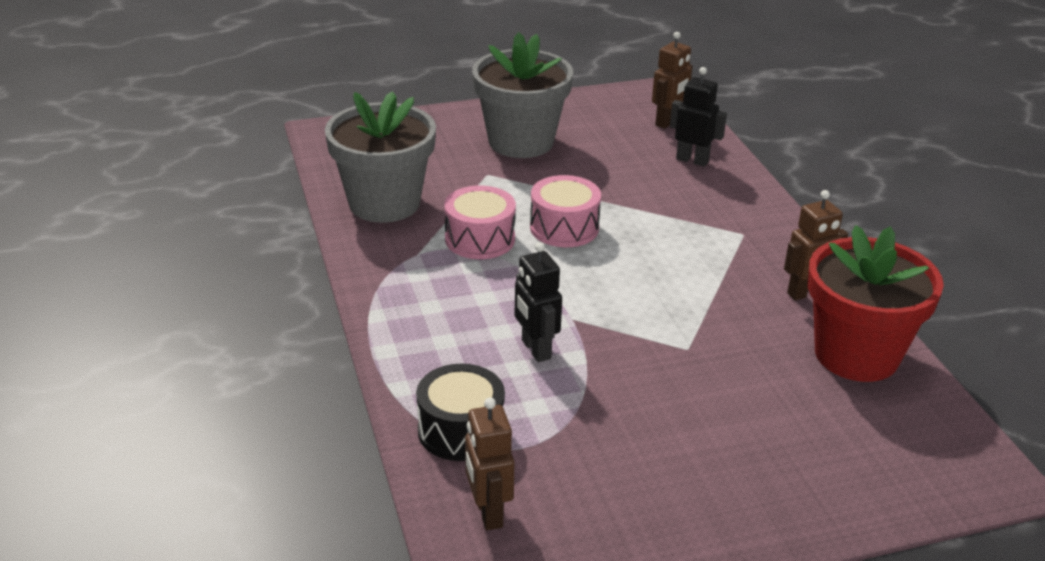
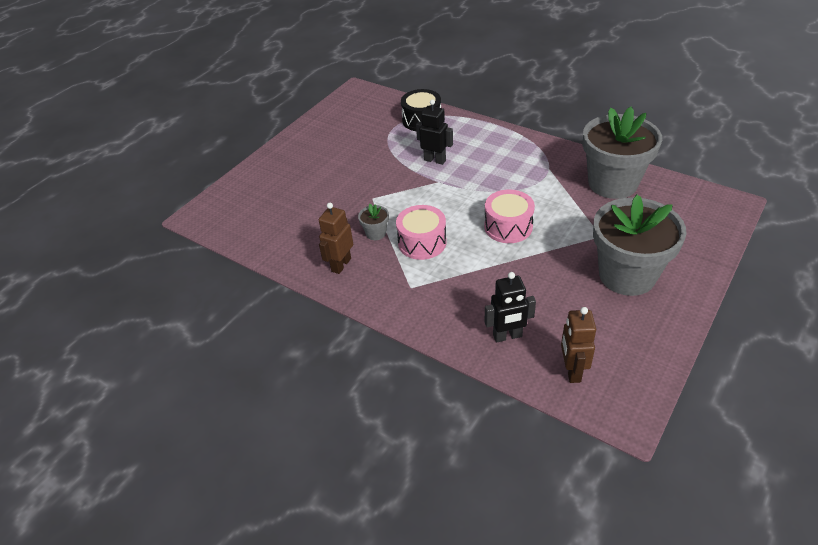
camera: 145 degrees right, 10 degrees up
(480, 239) = (536, 193): pink drum -> pink drum (422, 242)
(488, 513) = (380, 106): brown robot -> none
(728, 303) = (376, 233): none -> grey flower pot
(856, 354) = (290, 242): red flower pot -> none

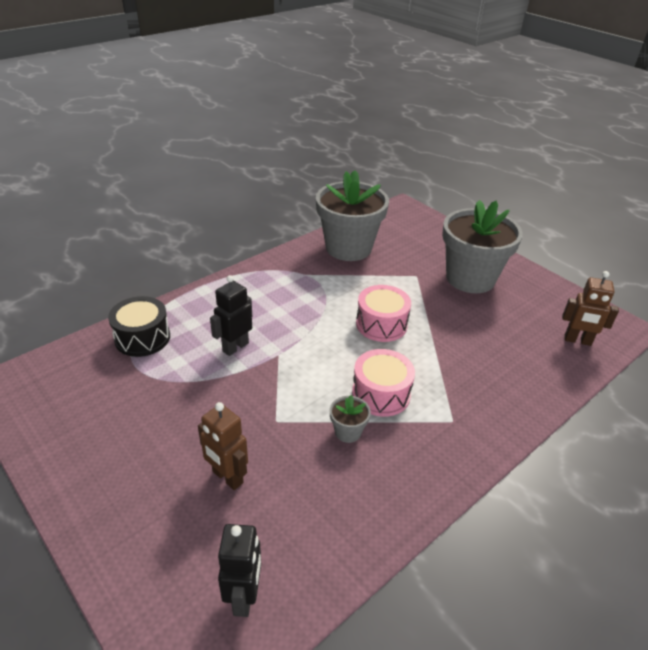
camera: 80 degrees left, 5 degrees down
(341, 265) = (395, 480): brown robot -> brown robot (227, 477)
(507, 336) = (534, 367): black robot -> black robot (244, 597)

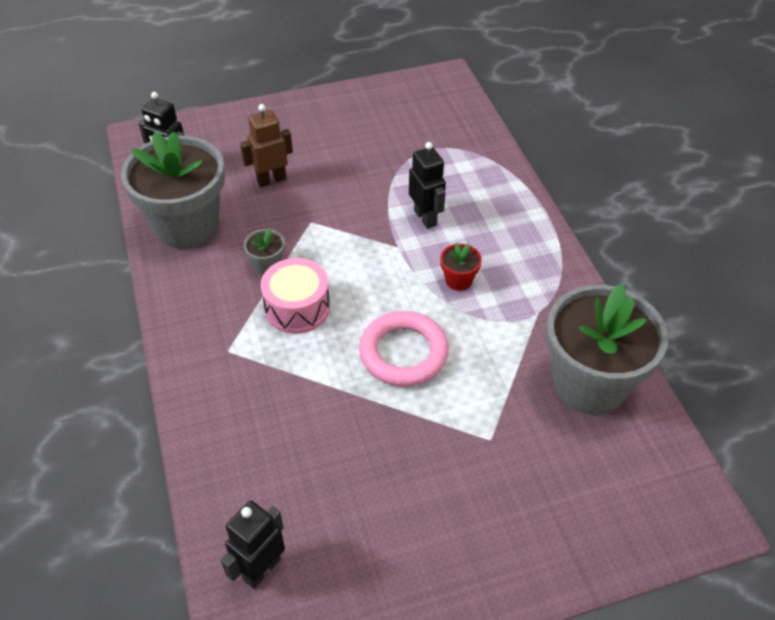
camera: 115 degrees right, 10 degrees up
(142, 338) = (471, 158): black drum -> none
(296, 314) = (458, 280): none -> red flower pot
(381, 324) = (403, 353): pink drum -> pink ring
(470, 278) = (457, 510): grey flower pot -> grey flower pot (187, 226)
(577, 340) = (261, 569): brown robot -> black robot

